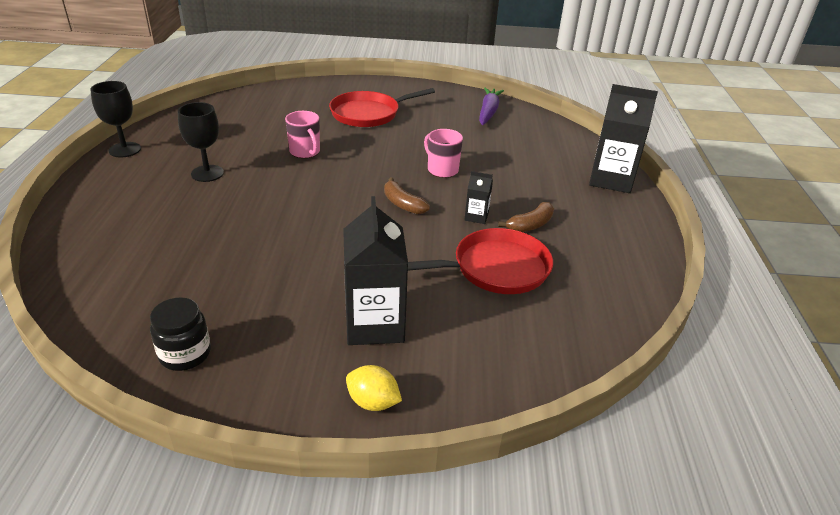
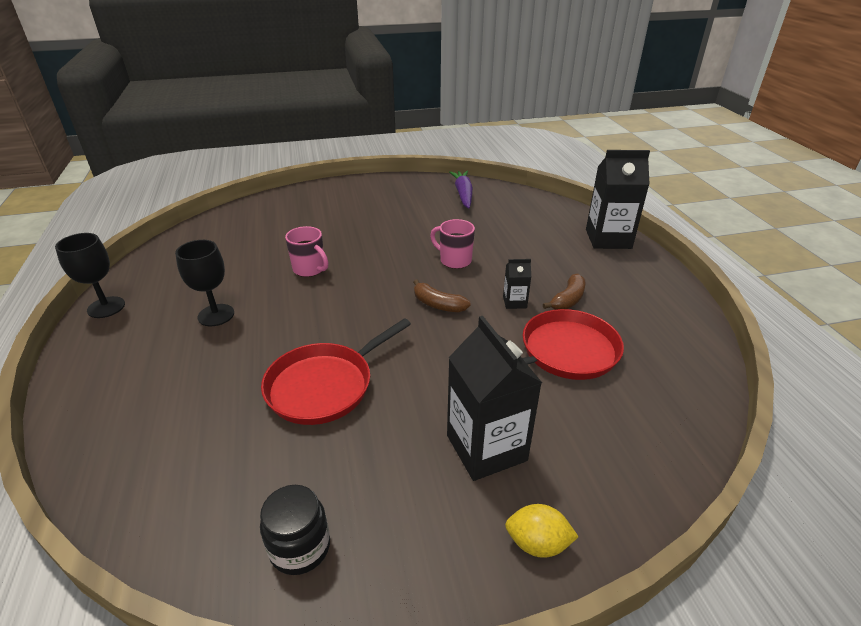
camera: 15 degrees left, 0 degrees up
(368, 114) = (351, 216): red pan -> red pan (324, 386)

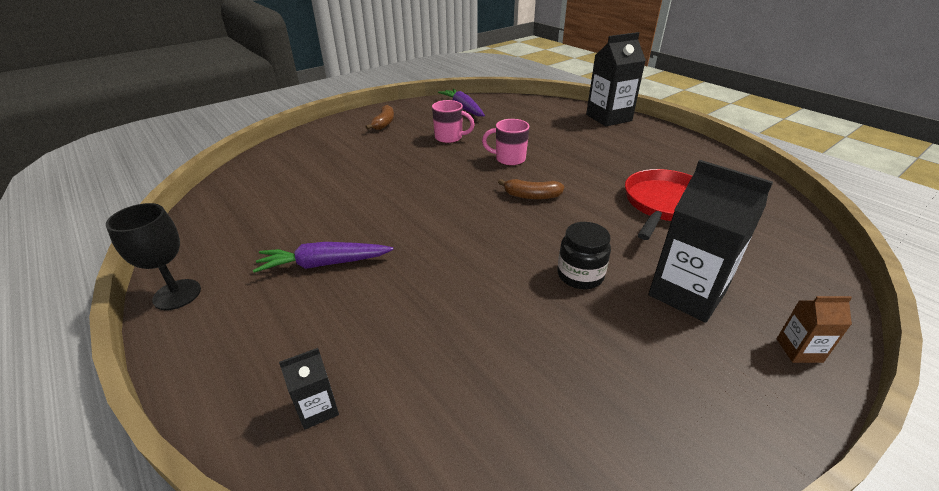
camera: 25 degrees left, 0 degrees up
(216, 315) = (324, 264): black goblet -> purple carrot
(300, 547) = (629, 442): black jar -> black jar (580, 275)
(310, 269) = (383, 198): pink mug -> pink mug (449, 138)
(324, 386) = (502, 292): red pan -> none
(514, 302) = (590, 178): black carton -> black carton (318, 408)
(537, 543) = (799, 350): yellow lemon -> brown carton
(568, 300) = (626, 166): brown banana -> brown banana (384, 123)

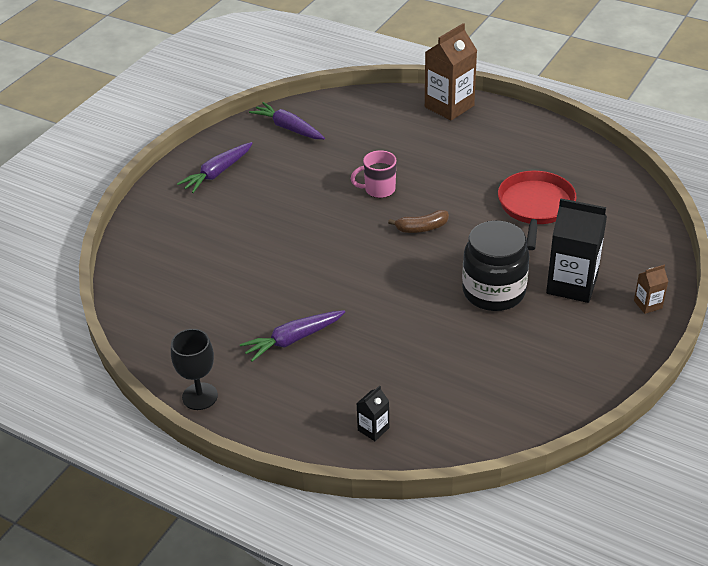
camera: 20 degrees left, 5 degrees up
(384, 123) = (217, 173): brown banana -> purple carrot
(449, 138) = (303, 176): pink mug -> none
(580, 275) = (493, 292): black jar -> black jar, size x1.71
(608, 118) = (449, 106): black carton -> brown carton

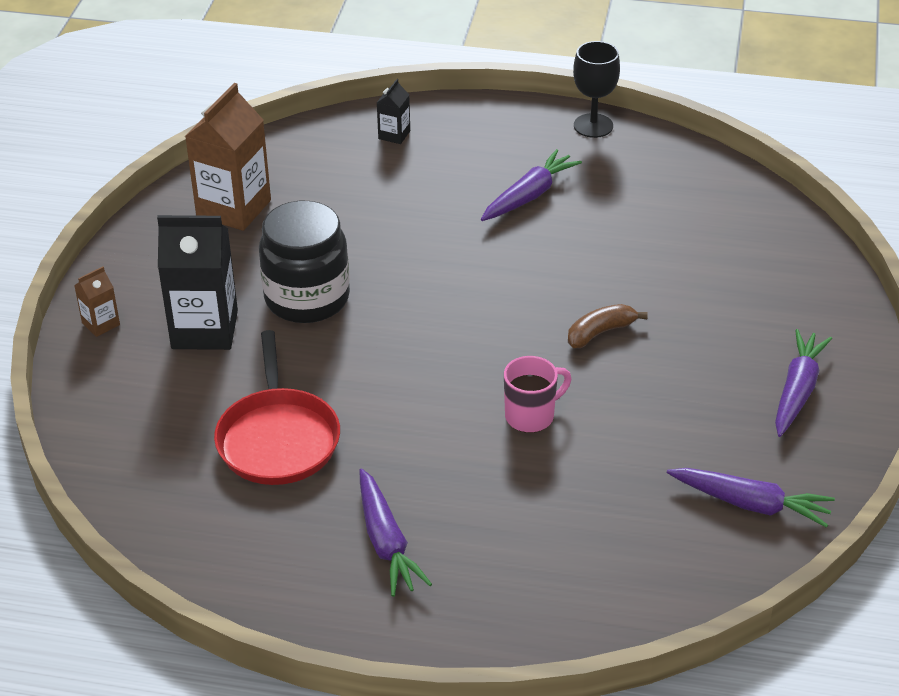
camera: 160 degrees right, 0 degrees up
(421, 228) = (437, 367): brown banana -> brown banana (600, 332)
(449, 106) = (489, 625): brown carton -> brown carton (233, 208)
(488, 146) = (386, 542): none -> purple carrot

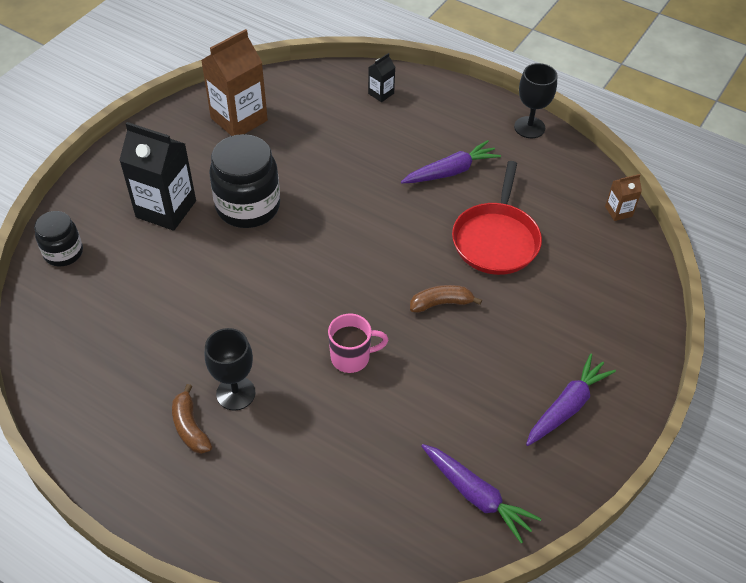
camera: 20 degrees right, 10 degrees up
(101, 324) = (102, 182): brown carton -> brown carton (618, 211)
(103, 413) = (63, 253): none -> black jar
(278, 439) = (164, 314): red pan -> red pan (496, 240)
(386, 542) = (190, 427): purple carrot -> brown banana
(418, 492) = (235, 393): none -> black goblet

